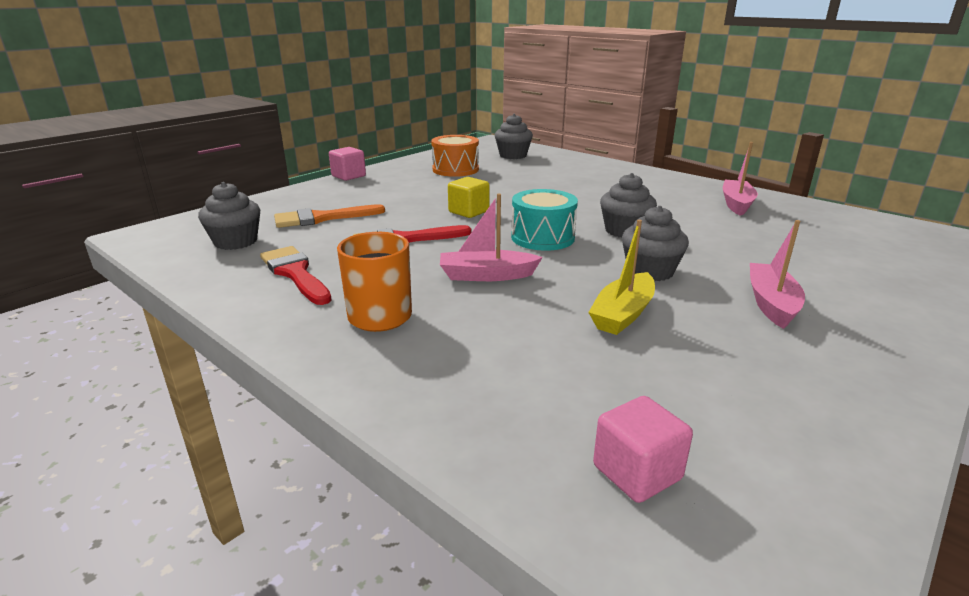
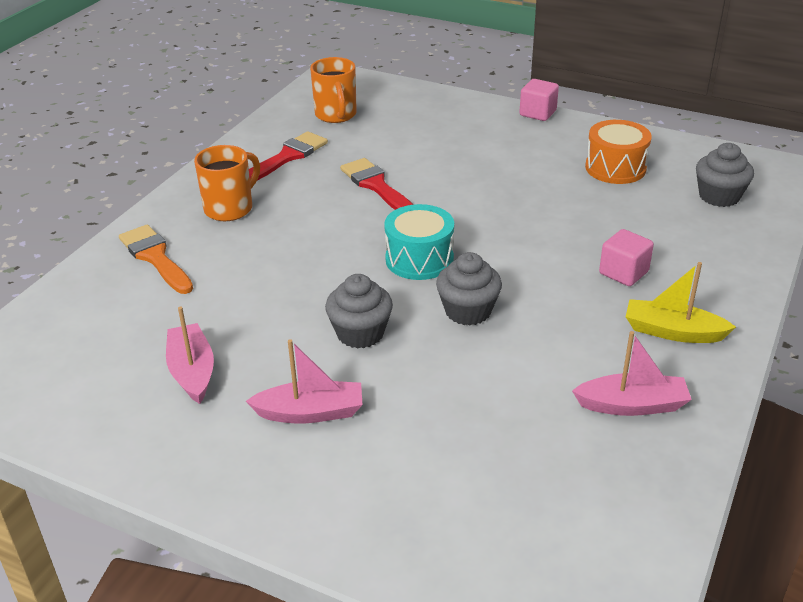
camera: 75 degrees right, 10 degrees up
(236, 242) = (336, 115): grey cupcake -> orange mug
(322, 218) = (407, 134): orange brush -> orange brush (155, 257)
(469, 212) = (470, 204): yellow cube -> none
(487, 275) = (315, 242): pink boat -> pink boat (192, 372)
(623, 314) = (263, 321): yellow boat -> yellow boat (673, 332)
(637, 472) = (63, 337): pink cube -> pink cube (623, 273)

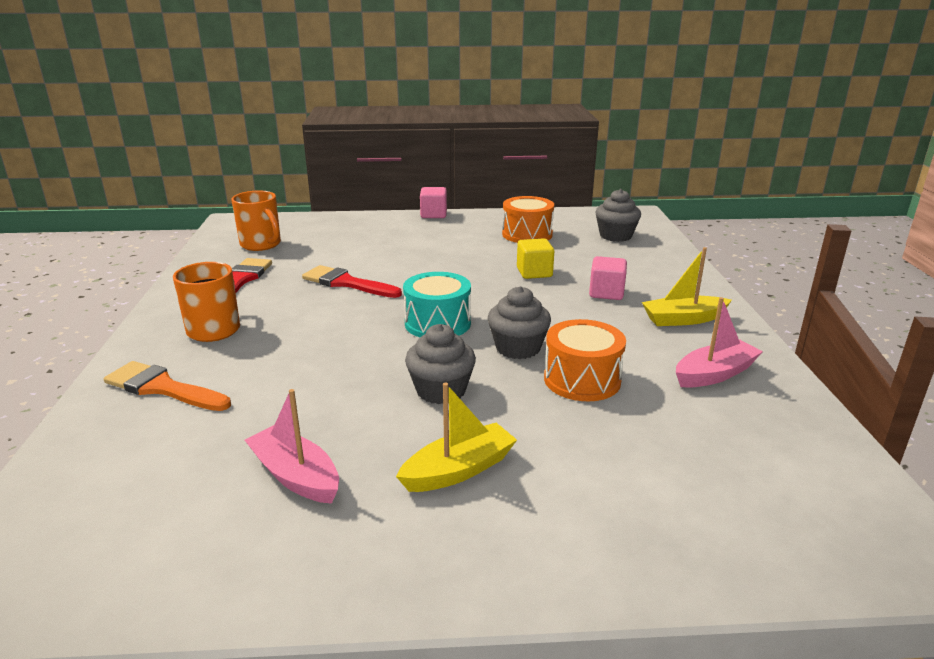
camera: 30 degrees left, 10 degrees down
(310, 412) = (458, 470): pink boat -> yellow boat
(494, 365) = (582, 380): none -> orange drum
(572, 224) = (534, 272): none -> yellow cube

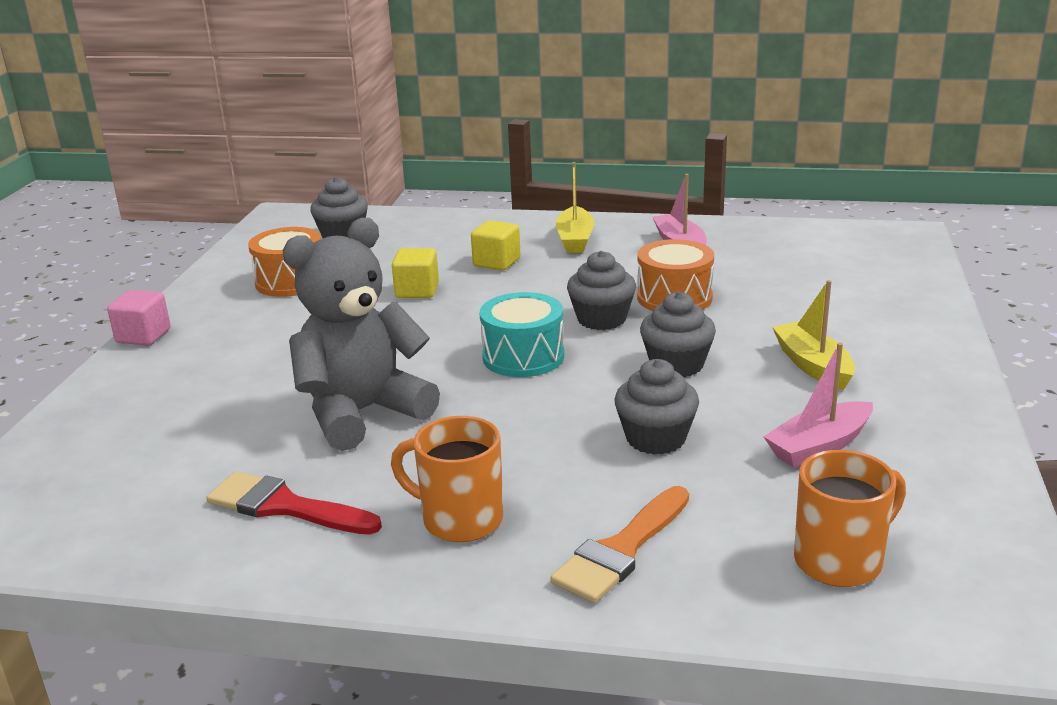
camera: 75 degrees left, 0 degrees up
(261, 245) = (129, 493): orange mug -> orange mug (840, 561)
(312, 390) = (656, 438): none -> grey cupcake
(346, 283) = (362, 413): red brush -> grey teddy bear
(606, 293) = (496, 262): pink cube -> yellow cube

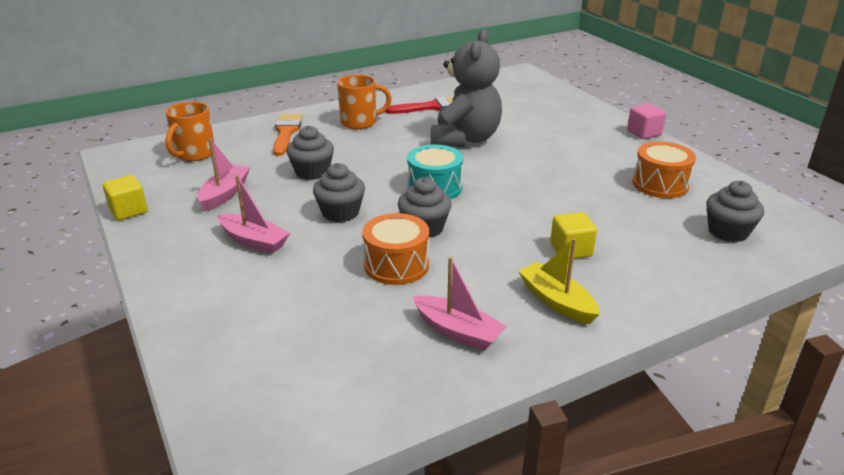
camera: 140 degrees right, 5 degrees up
(417, 291) = (573, 206): yellow cube -> yellow cube (128, 211)
(813, 366) = (253, 241): yellow boat -> pink boat

